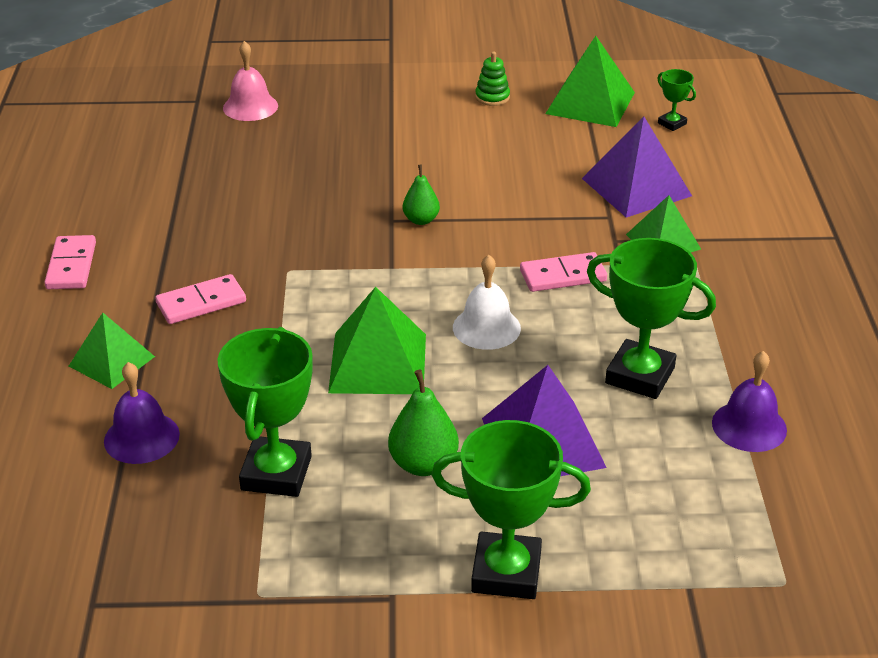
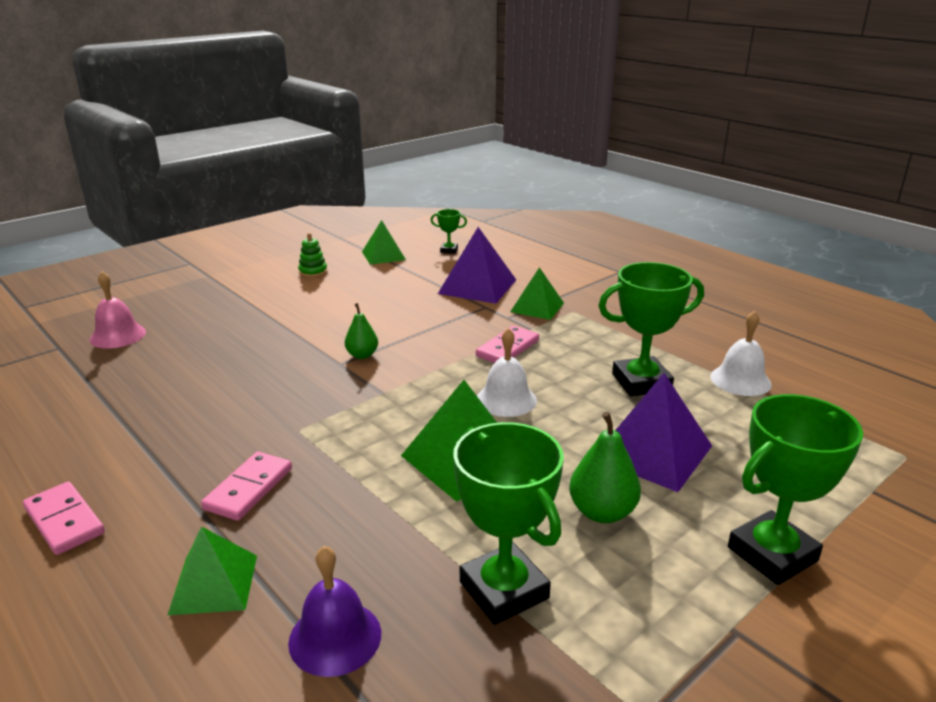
camera: 40 degrees left, 10 degrees down
(590, 103) = (383, 255): green pyramid -> green pyramid, size x0.65
(749, 426) = (740, 380): purple bell -> white bell

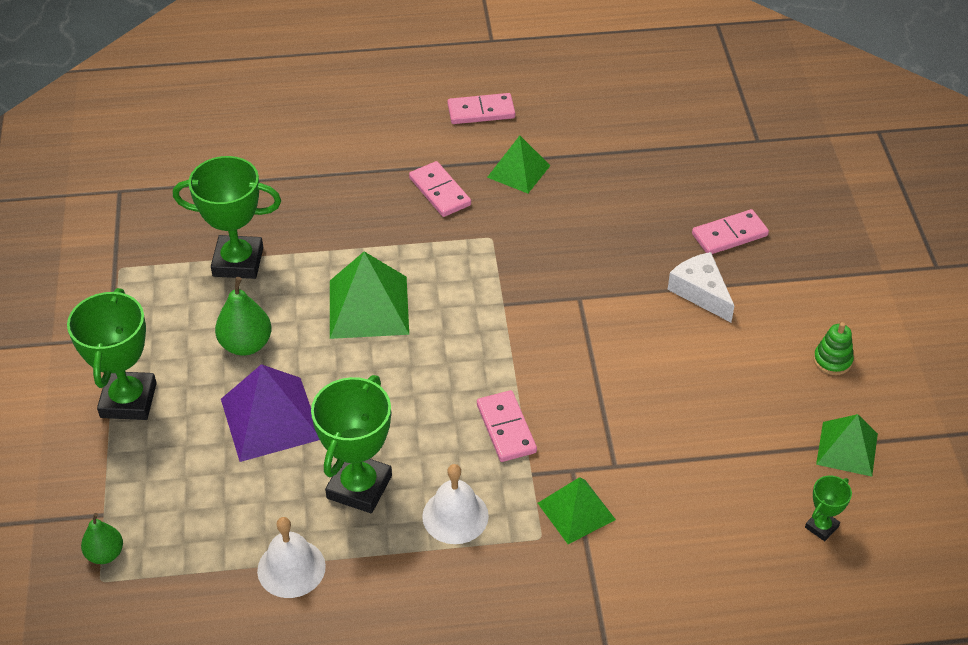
camera: 125 degrees right, 20 degrees up
(118, 335) = (757, 177): pink bell -> none
(206, 328) = (729, 235): none -> pink domino
(214, 584) = (363, 155): green pyramid -> green pyramid (518, 171)
(286, 322) = (701, 292): none -> white cheese
(335, 637) = (277, 185): purple bell -> none
(362, 355) = (582, 318): green pear -> green pear (105, 554)
(477, 286) = (676, 490): purple pyramid -> none
(506, 399) = (421, 375): white bell -> white bell (455, 516)

